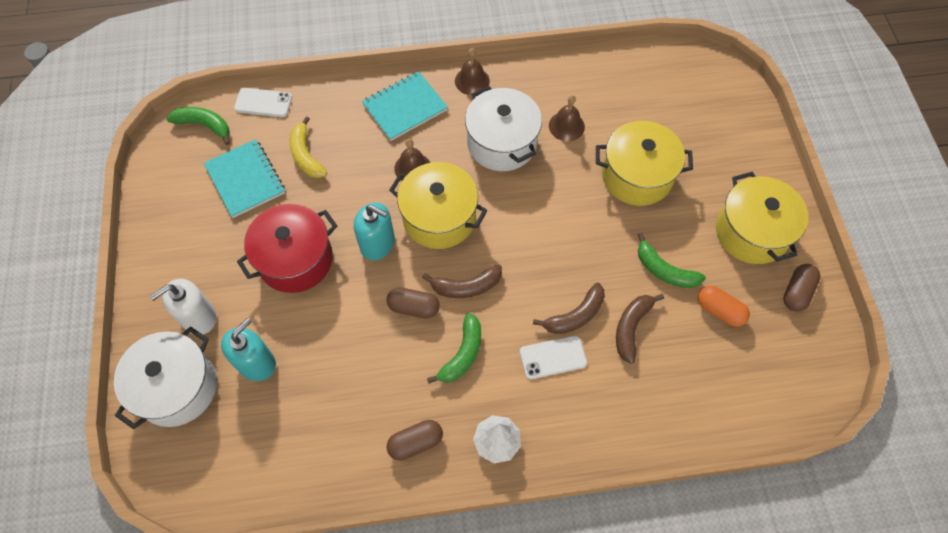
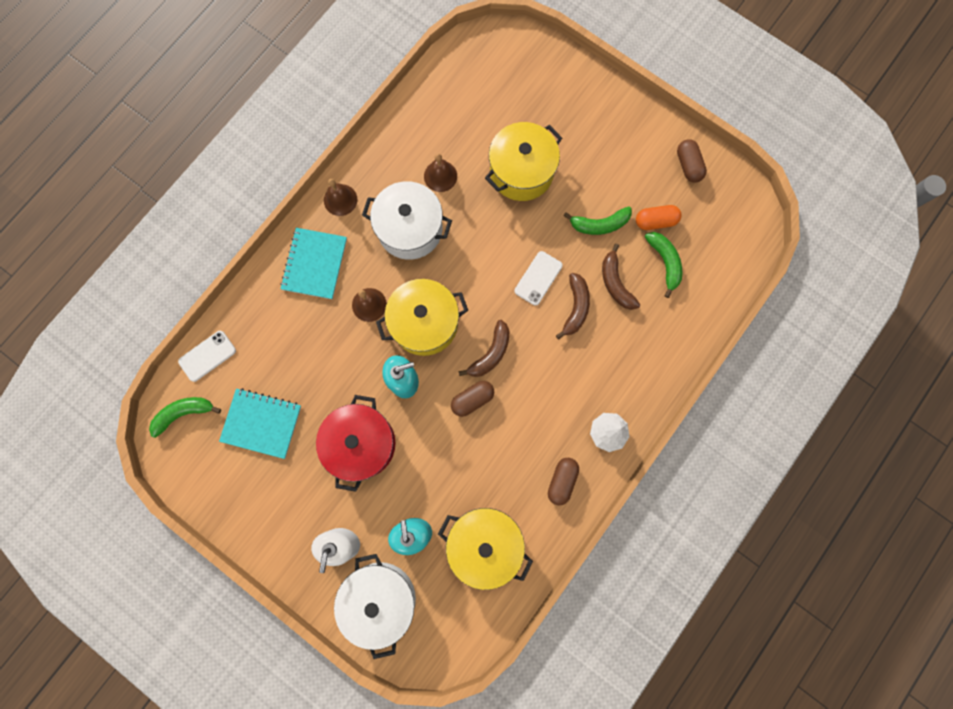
camera: 45 degrees left, 15 degrees up
(306, 155) = (285, 366): yellow banana -> none
(462, 354) = (533, 399): green banana -> green banana (664, 262)
(553, 357) = (588, 348): white phone -> white phone (538, 278)
(751, 232) = (627, 147): yellow pot -> yellow pot (484, 543)

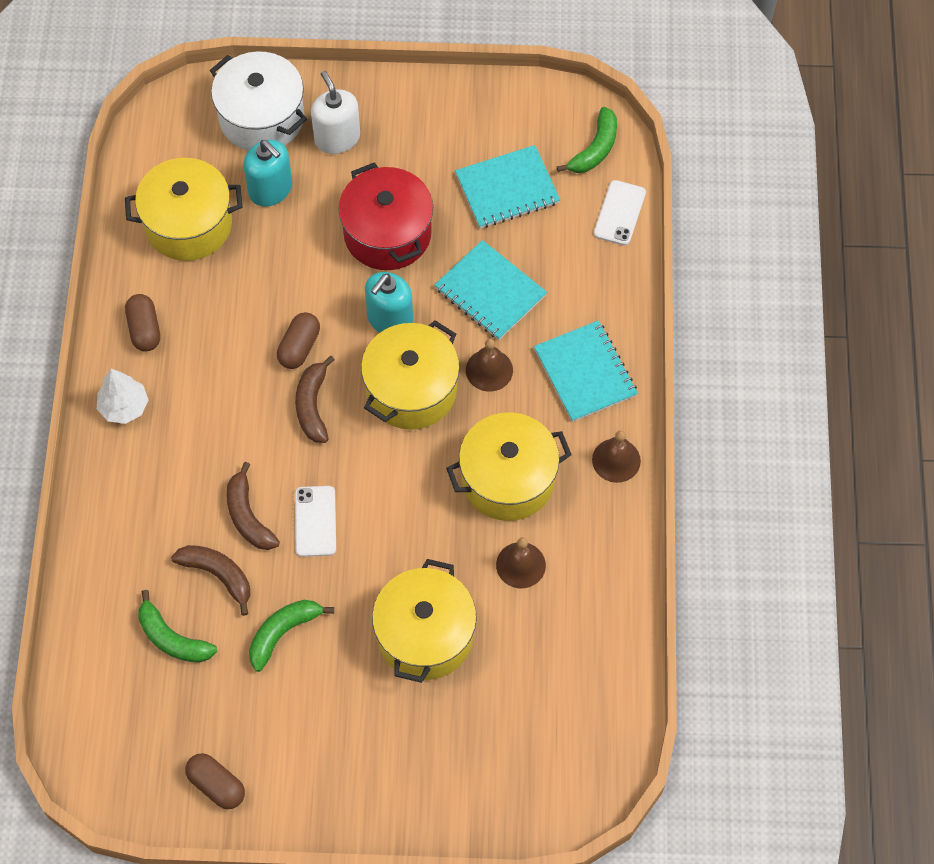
camera: 145 degrees right, 15 degrees down
(329, 356) = (490, 292): none -> turquoise notebook
(410, 229) = (508, 479): white pot -> yellow pot
(655, 221) = (215, 683): orange capsule -> none

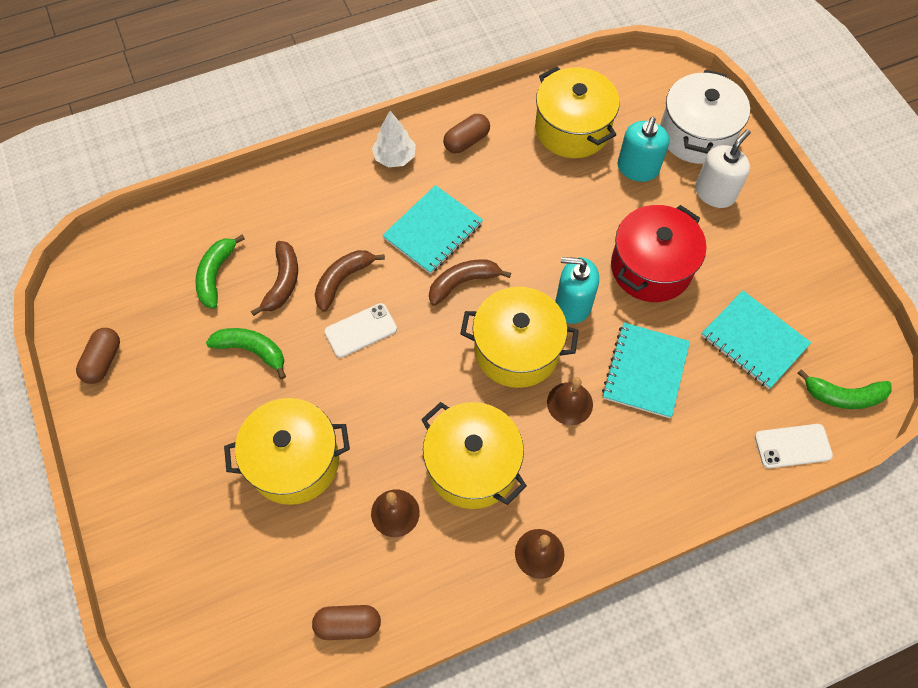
camera: 65 degrees right, 0 degrees up
(299, 347) = (510, 250): brown capsule -> brown capsule (348, 624)
(585, 372) = (612, 486): turquoise notebook -> turquoise notebook (433, 231)

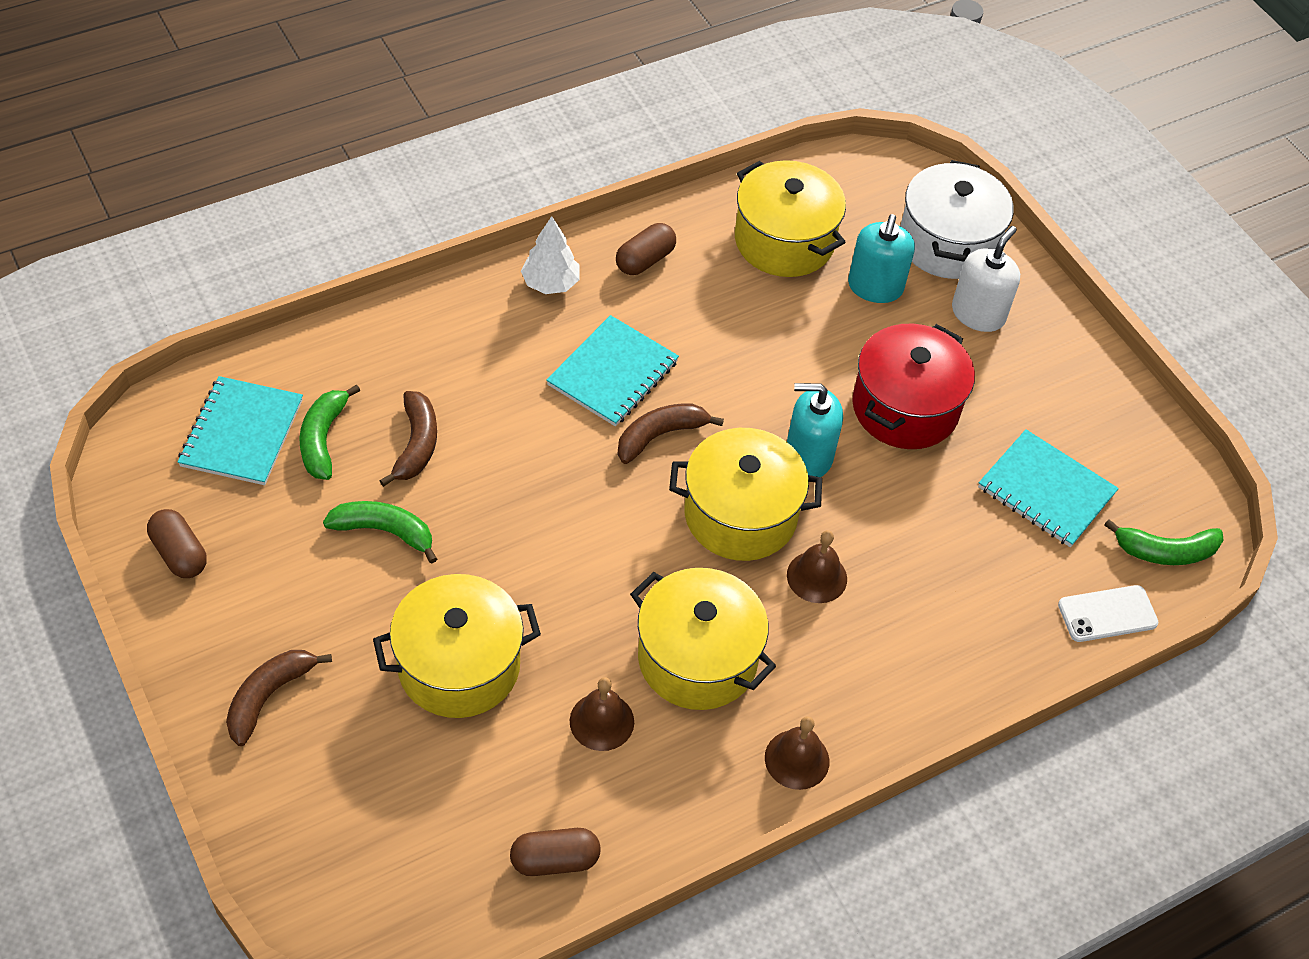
camera: 10 degrees left, 10 degrees down
(103, 361) = (180, 554): brown capsule -> brown capsule turned 45 degrees counterclockwise
(342, 280) = (497, 439): brown banana -> brown banana (268, 697)
(361, 330) = (530, 500): white phone -> none
(645, 371) = (910, 533): turquoise notebook -> turquoise notebook (242, 433)

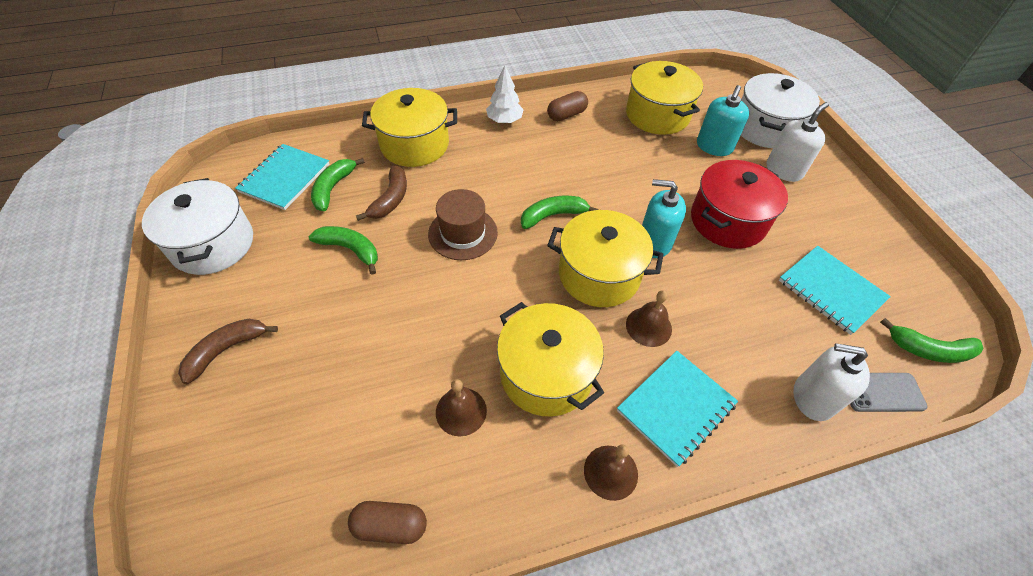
camera: 15 degrees right, 0 degrees up
(180, 554) = (213, 244): brown capsule -> white pot
(459, 666) = (368, 350): yellow pot -> yellow pot (414, 144)
(538, 482) = (463, 233): none -> brown hat
(613, 373) = (530, 174): turquoise notebook -> turquoise notebook (676, 407)
(659, 435) = (553, 215): brown banana -> green banana
(1026, 634) = (812, 398): none -> white soap dispenser
(1107, 614) = (882, 392): white phone -> grey phone

